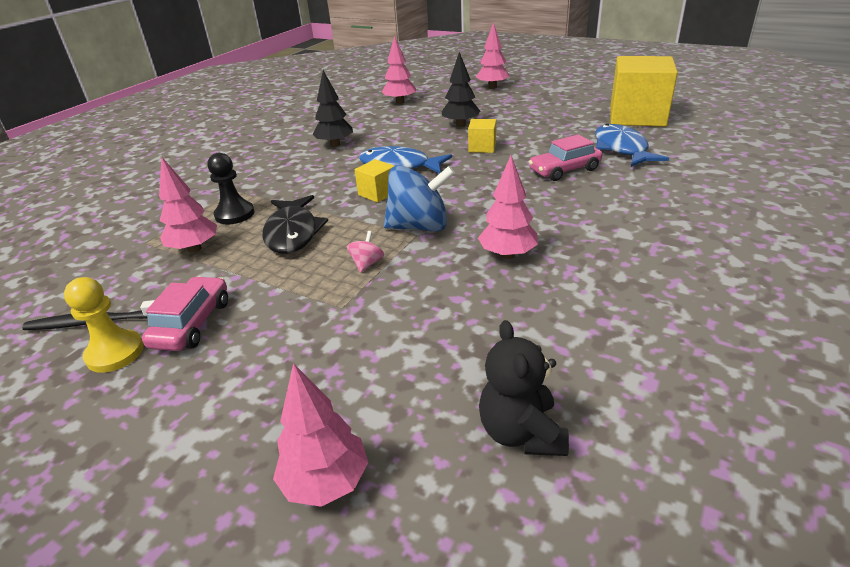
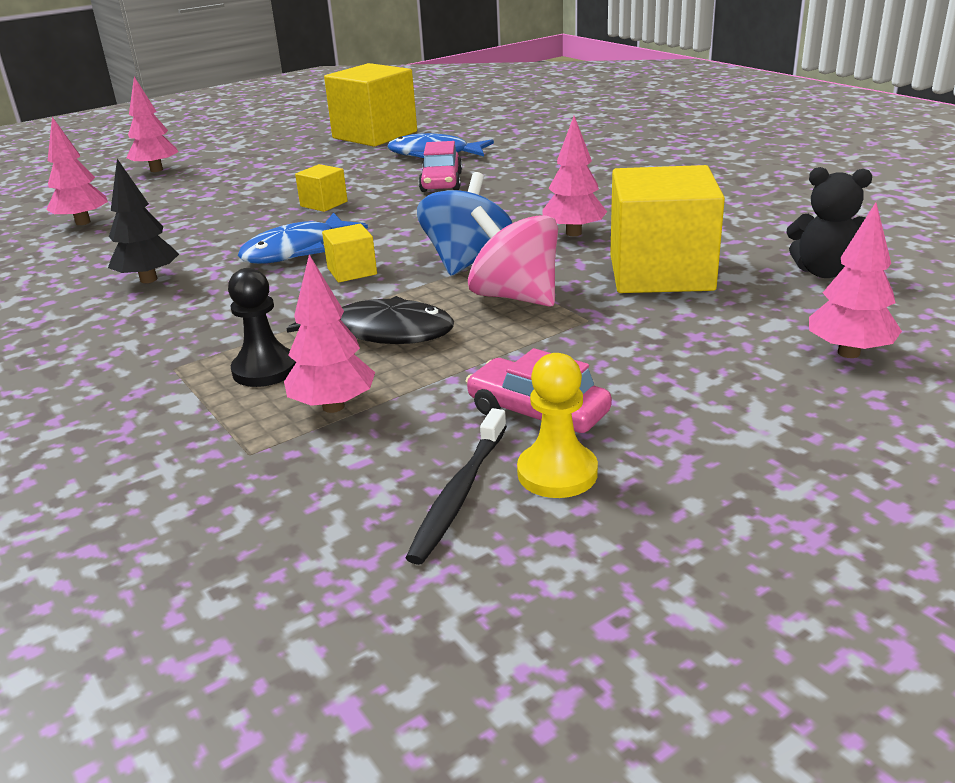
camera: 65 degrees left, 5 degrees down
(367, 264) = (515, 297): pink spinning top -> pink spinning top, size x2.26
(452, 321) = (661, 272): none -> yellow cube
(461, 125) = (238, 203): black tree -> none

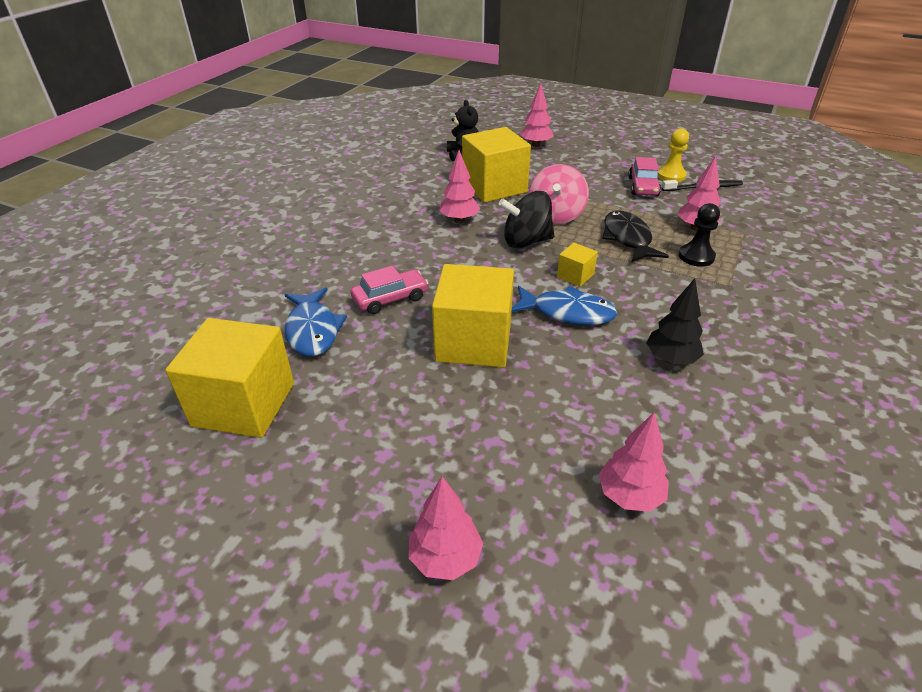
camera: 120 degrees left, 10 degrees up
(324, 204) = (473, 342): yellow cube -> yellow cube, size x2.21
(467, 261) = (526, 241): blue spinning top -> black spinning top

